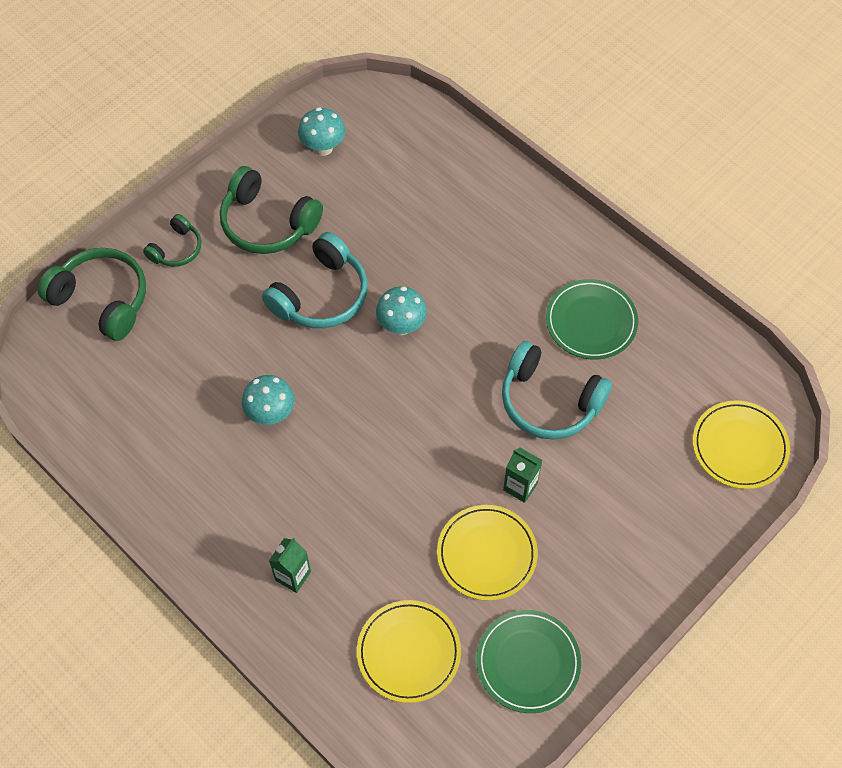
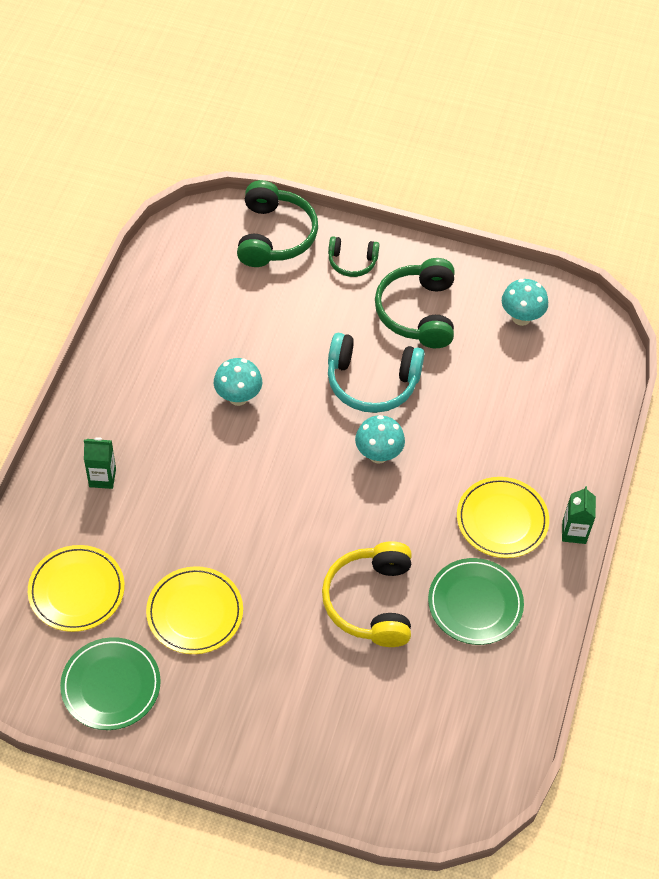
camera: 60 degrees right, 5 degrees down
(520, 486) = (273, 612): green carton -> green carton (574, 532)
(549, 402) = (370, 602): turquoise headphones -> yellow headphones
(739, 446) = (417, 784): yellow plate -> yellow plate (502, 520)

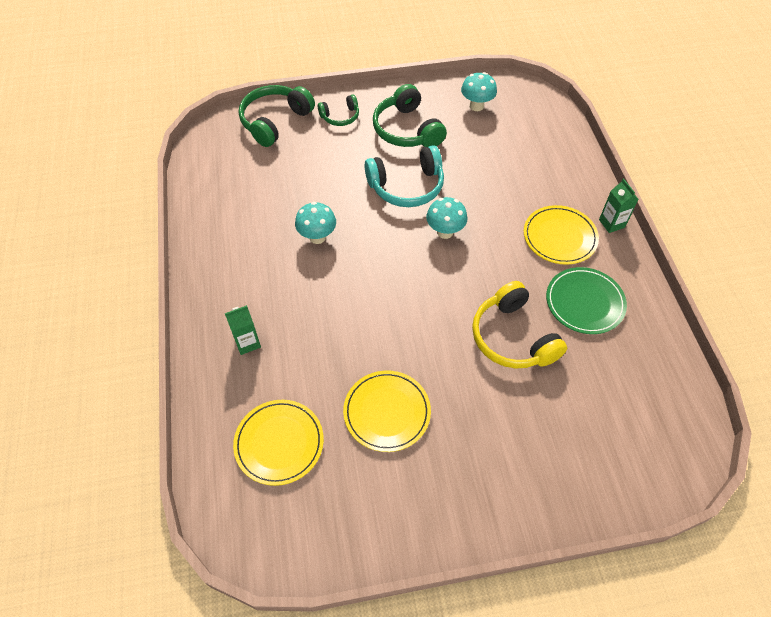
camera: 25 degrees left, 0 degrees up
(111, 685) = (356, 509): green plate -> none
(275, 236) = (275, 121): green headphones -> green headphones turned 120 degrees counterclockwise

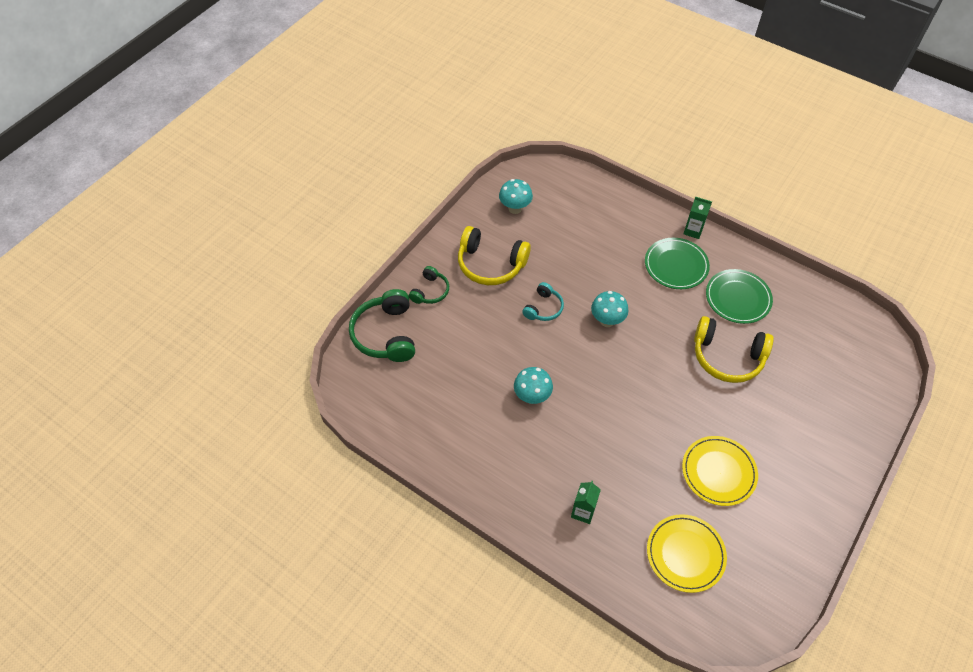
camera: 45 degrees left, 0 degrees up
(406, 130) = (490, 264): green headphones -> yellow headphones
(407, 186) = (543, 308): turquoise headphones -> turquoise headphones, size x0.56
(559, 237) = (676, 265): yellow plate -> green plate

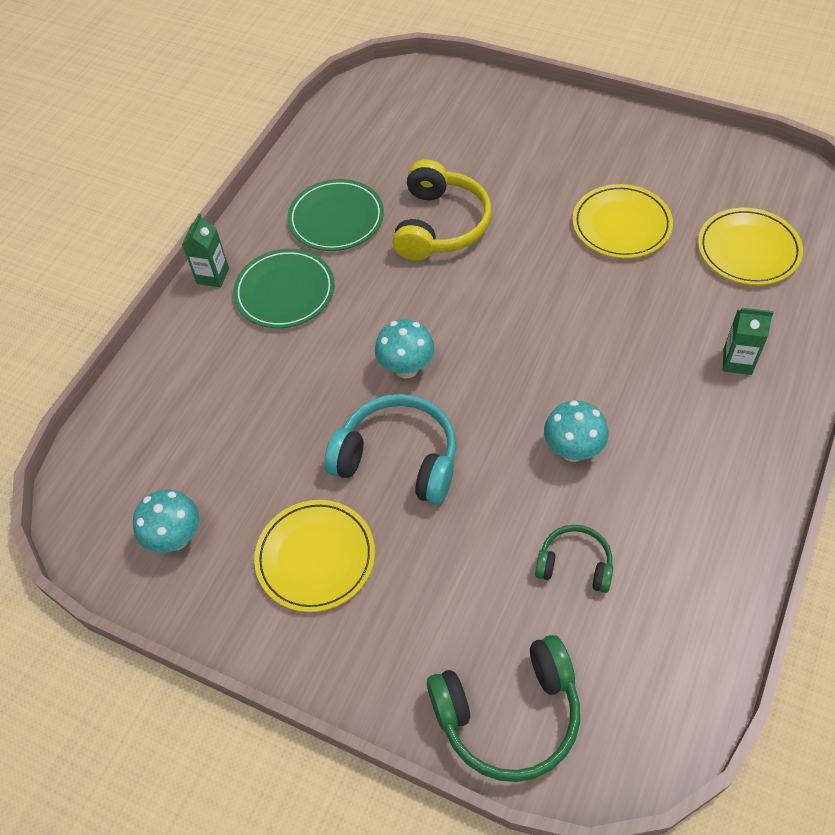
camera: 95 degrees left, 0 degrees up
(430, 291) = (394, 652): green headphones -> green headphones (575, 564)
(490, 264) = (315, 557): yellow headphones -> yellow plate
(543, 308) = (398, 458): turquoise headphones -> turquoise headphones, size x1.77

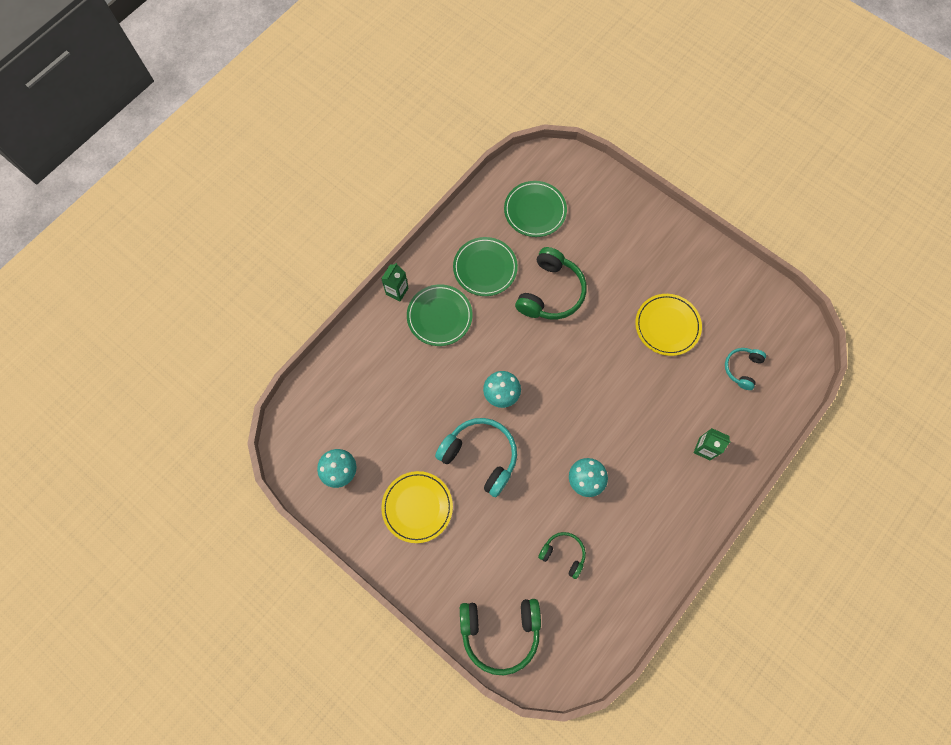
camera: 10 degrees right, 15 degrees up
(388, 138) = (535, 210): none -> green plate
(440, 225) = (551, 292): yellow headphones -> green headphones
(748, 250) = (742, 368): yellow plate -> turquoise headphones

